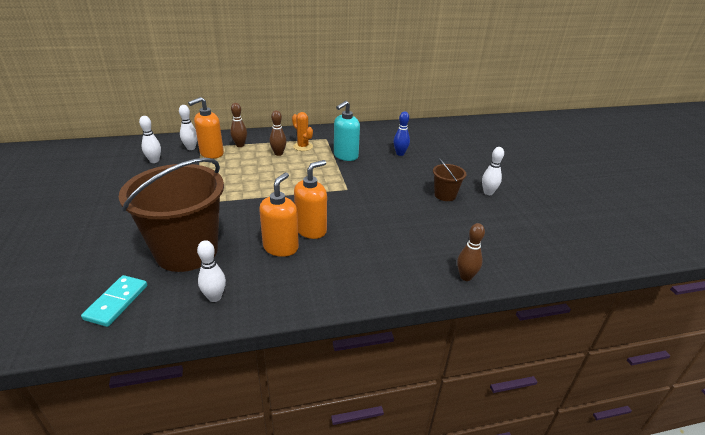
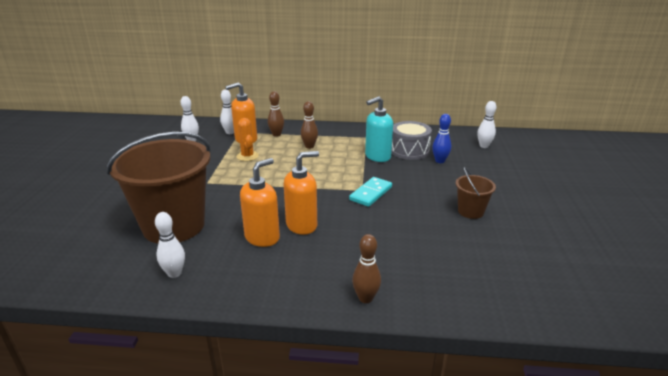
camera: 20 degrees right, 5 degrees down
(117, 302) = (90, 260): turquoise domino -> turquoise domino (371, 193)
(303, 147) = (337, 142): orange cactus -> orange cactus (247, 156)
(370, 147) = (409, 150): none -> grey drum
(465, 277) = (449, 306): brown bowling pin -> brown bowling pin (365, 298)
(488, 193) = (527, 216): white bowling pin -> white bowling pin (484, 146)

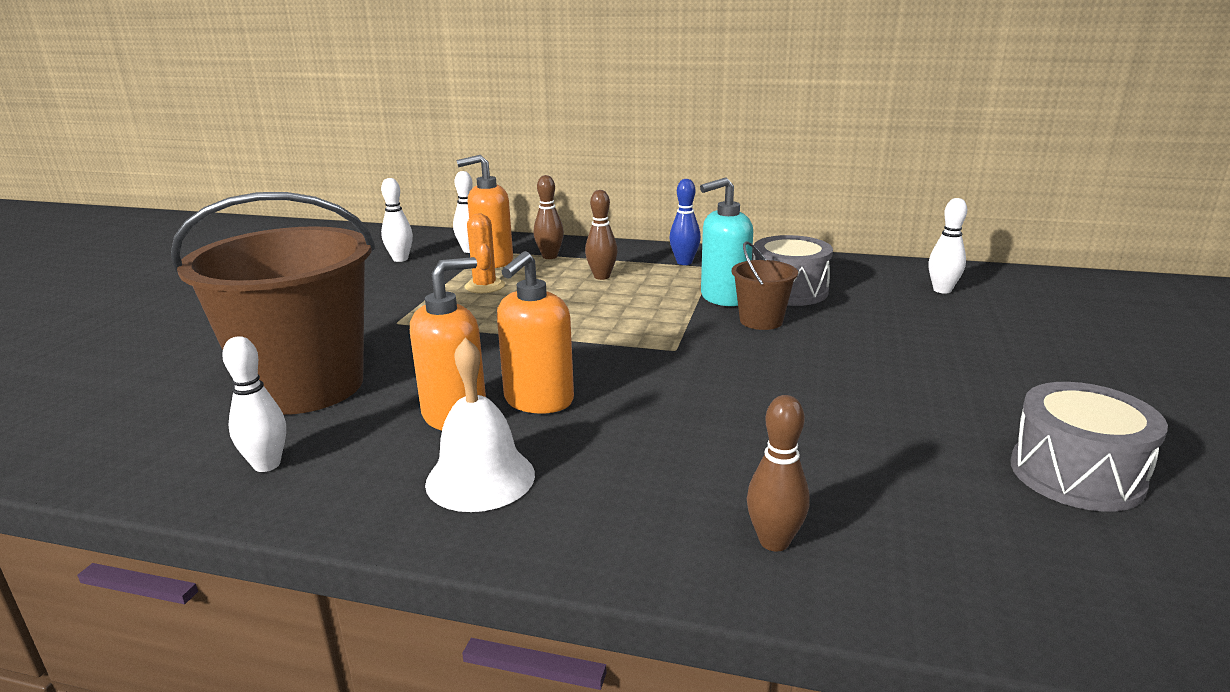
camera: 10 degrees right, 5 degrees down
(288, 271) = (480, 478): none -> white bell
(302, 225) = (538, 401): orange soap dispenser -> orange soap dispenser turned 135 degrees clockwise
(365, 298) = (617, 543): brown bowling pin -> brown bowling pin (774, 541)
(371, 193) = (691, 356): turquoise domino -> none
(440, 161) = (845, 310): blue bowling pin -> blue bowling pin (684, 262)
(470, 211) = (888, 399): brown bucket -> brown bucket (761, 321)
(558, 244) = (1076, 474): none -> grey drum

